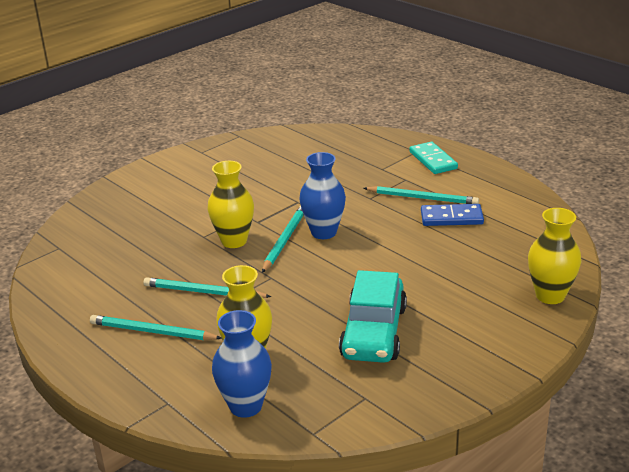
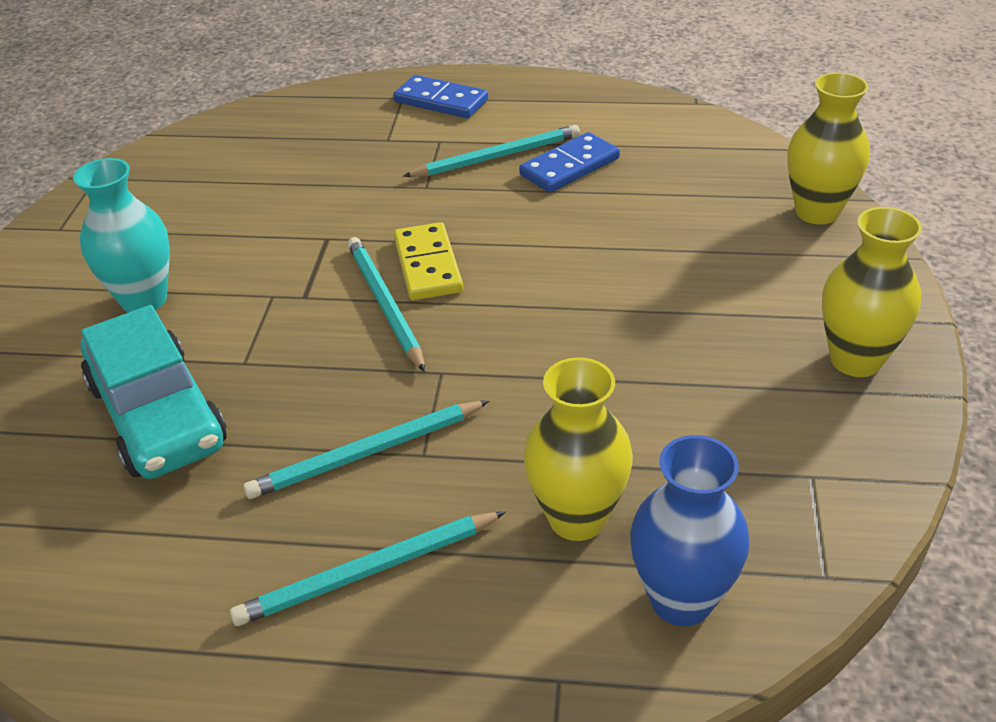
camera: 40 degrees left, 10 degrees up
(198, 195) = (144, 299): none -> turquoise vase
(234, 241) = (306, 345): yellow vase -> yellow vase (855, 360)
(324, 232) = (427, 265): blue vase -> yellow domino
(373, 332) = (691, 374): turquoise car -> turquoise car (157, 415)
(433, 160) = (441, 101): turquoise domino -> blue domino

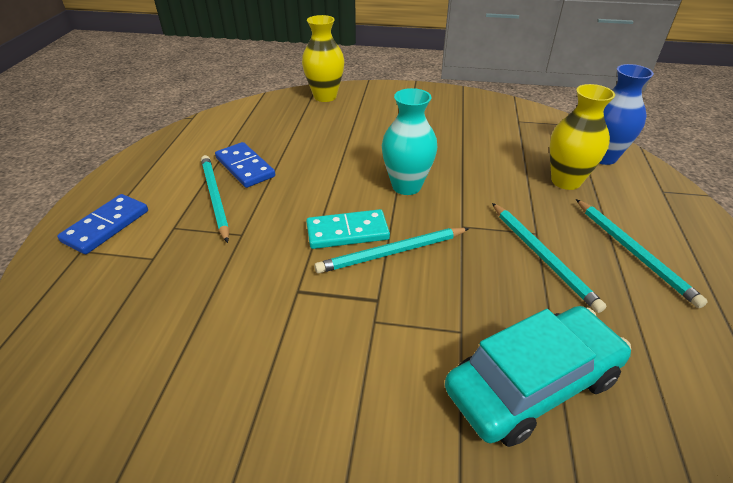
camera: 90 degrees left, 0 degrees up
(144, 299) = (371, 427): turquoise vase -> turquoise vase (406, 186)
(427, 265) = (347, 232): yellow domino -> turquoise domino
(855, 360) = (442, 102): yellow vase -> none

